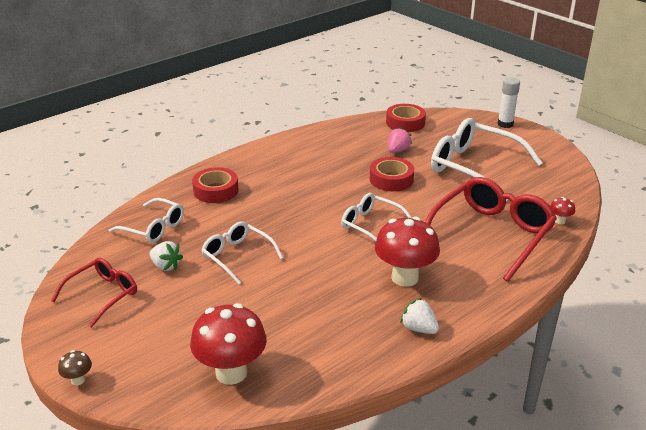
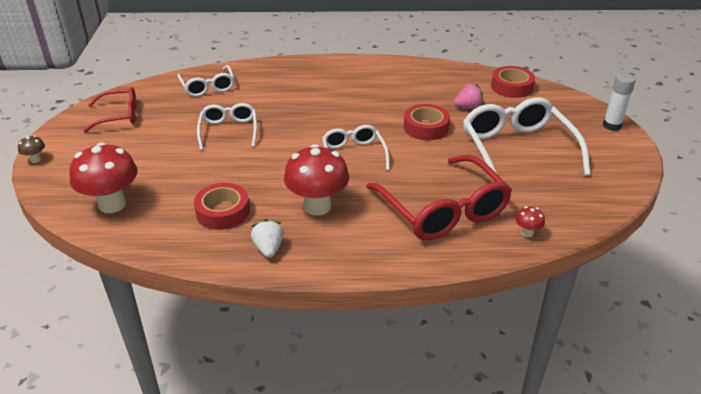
camera: 40 degrees right, 5 degrees up
(166, 266) = (178, 115): white strawberry -> none
(216, 190) = (283, 79): red tape -> red tape (223, 212)
(492, 234) = (444, 211): red glasses -> red glasses turned 75 degrees clockwise

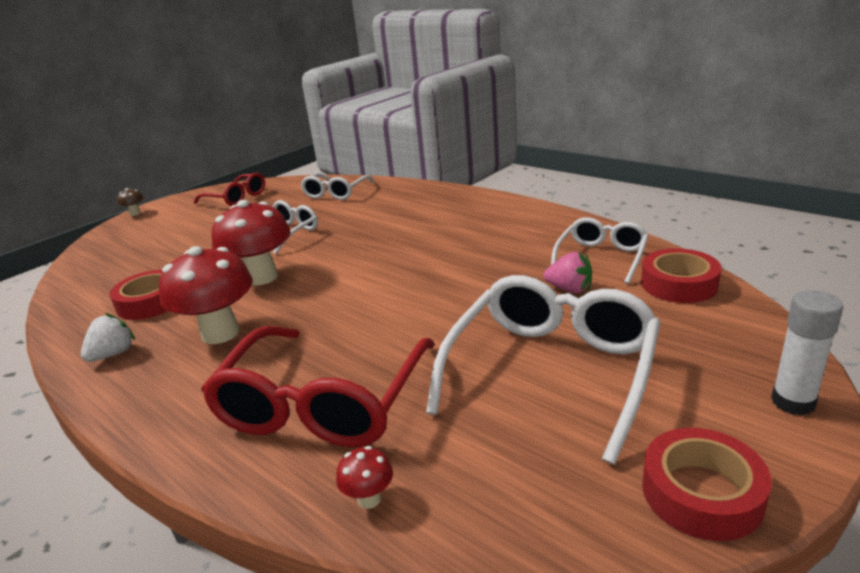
camera: 45 degrees right, 10 degrees down
(112, 204) = (106, 263): red mushroom -> red mushroom (262, 277)
(353, 154) = (345, 295): white glasses -> white glasses (601, 257)
(426, 127) = (473, 295): red tape -> red tape (701, 493)

